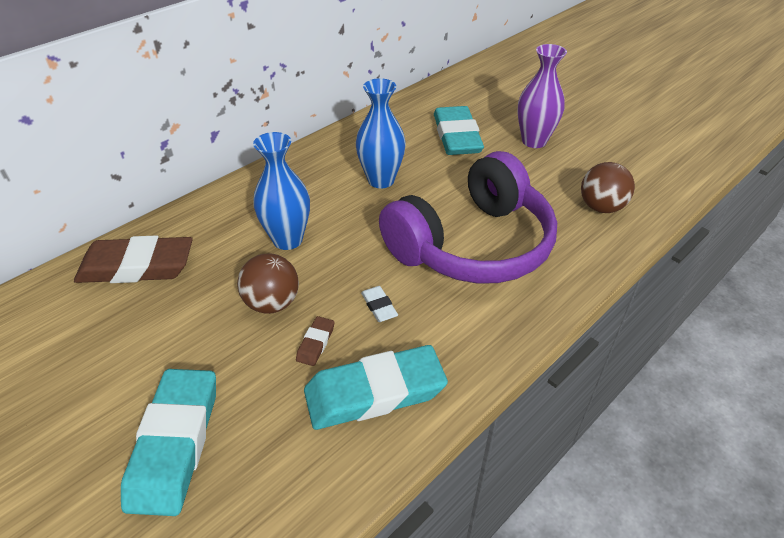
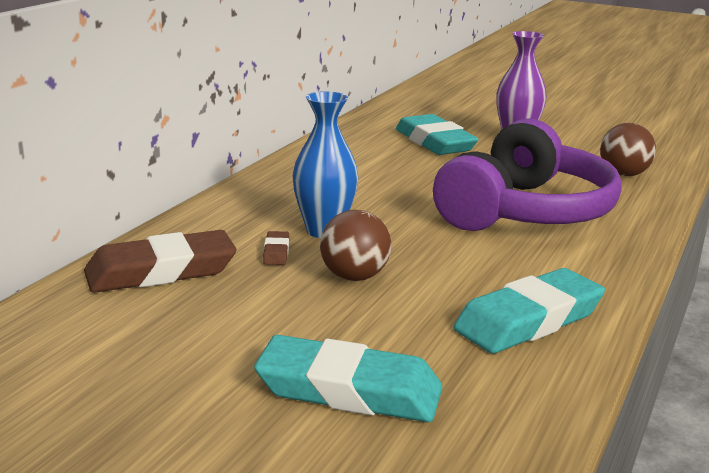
camera: 20 degrees left, 20 degrees down
(175, 444) = (349, 390): turquoise eraser -> turquoise eraser turned 60 degrees counterclockwise
(316, 343) = (432, 297): brown eraser -> brown eraser (276, 252)
(379, 306) = (473, 263): white eraser -> none
(381, 180) = (385, 179): blue vase -> none

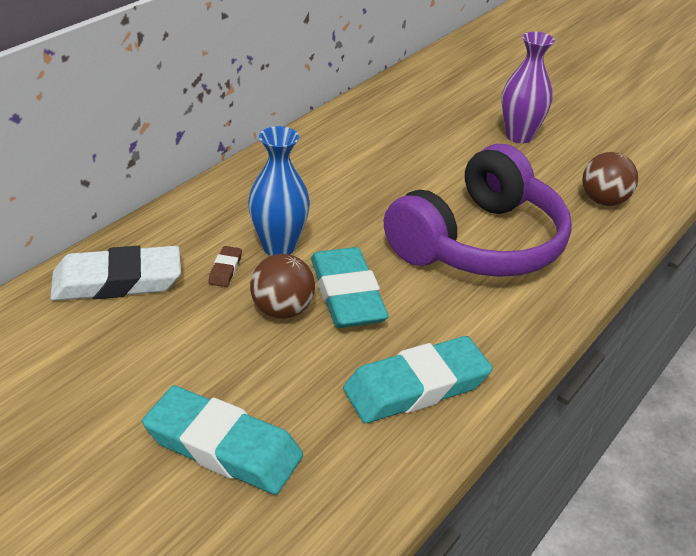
camera: 10 degrees right, 15 degrees up
(161, 271) = (117, 281): brown eraser -> white eraser
(434, 142) = (434, 133): turquoise eraser -> turquoise eraser (347, 294)

